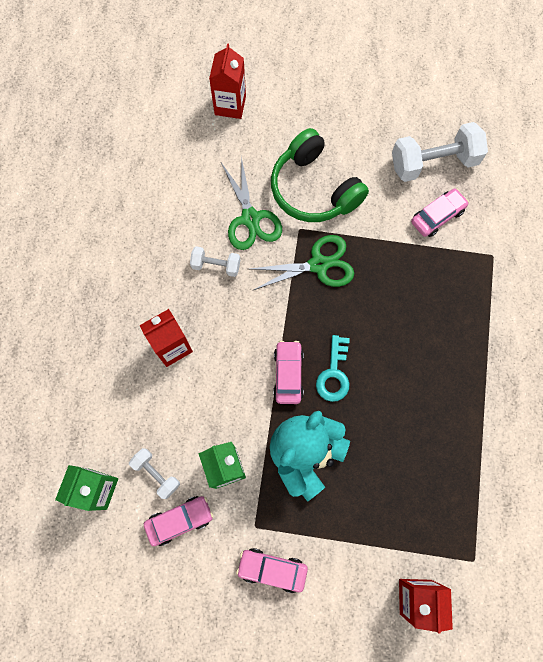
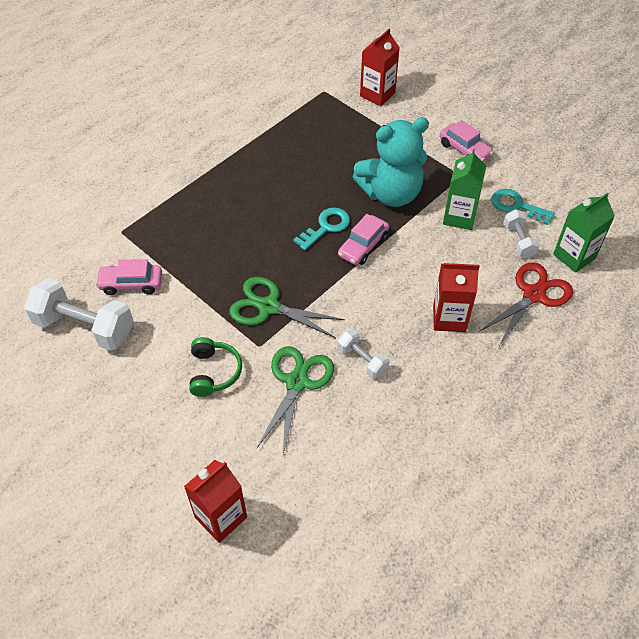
camera: 145 degrees left, 20 degrees down
(115, 418) = (533, 295): none -> red scissors
(180, 520) = (516, 206): pink car -> turquoise key
(314, 189) = (214, 372): green headphones -> green headphones, size x0.56

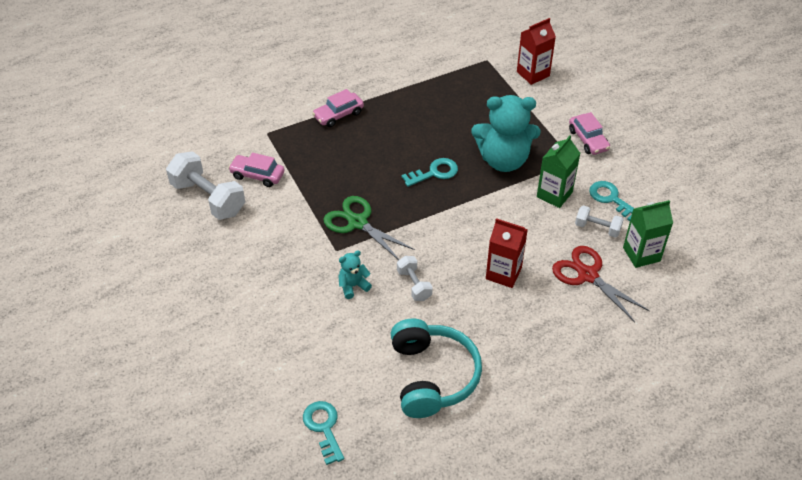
camera: 20 degrees right, 5 degrees down
(214, 372) = (292, 259): green headphones -> none
(221, 517) = (250, 365): red carton -> none
(296, 382) = (353, 286): green scissors -> turquoise teddy bear
(339, 565) = (323, 428): none -> turquoise key
(363, 246) = (458, 196): pink car -> pink car (338, 115)
(430, 460) = (432, 376): none -> turquoise headphones
(518, 241) = (597, 228): white dumbbell -> white dumbbell turned 75 degrees counterclockwise
(533, 295) = (587, 275): red scissors -> red scissors turned 105 degrees counterclockwise

